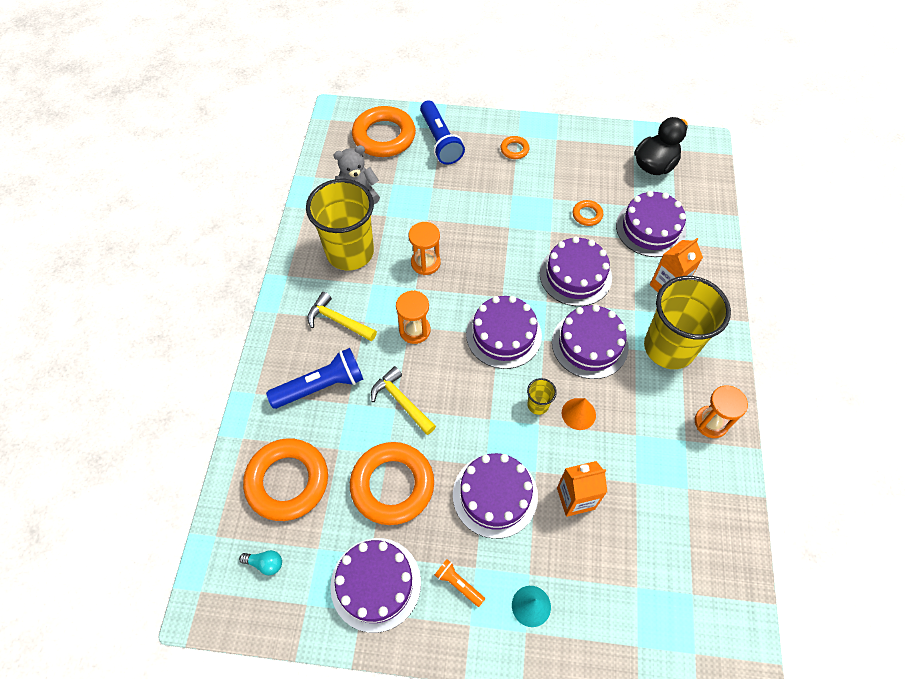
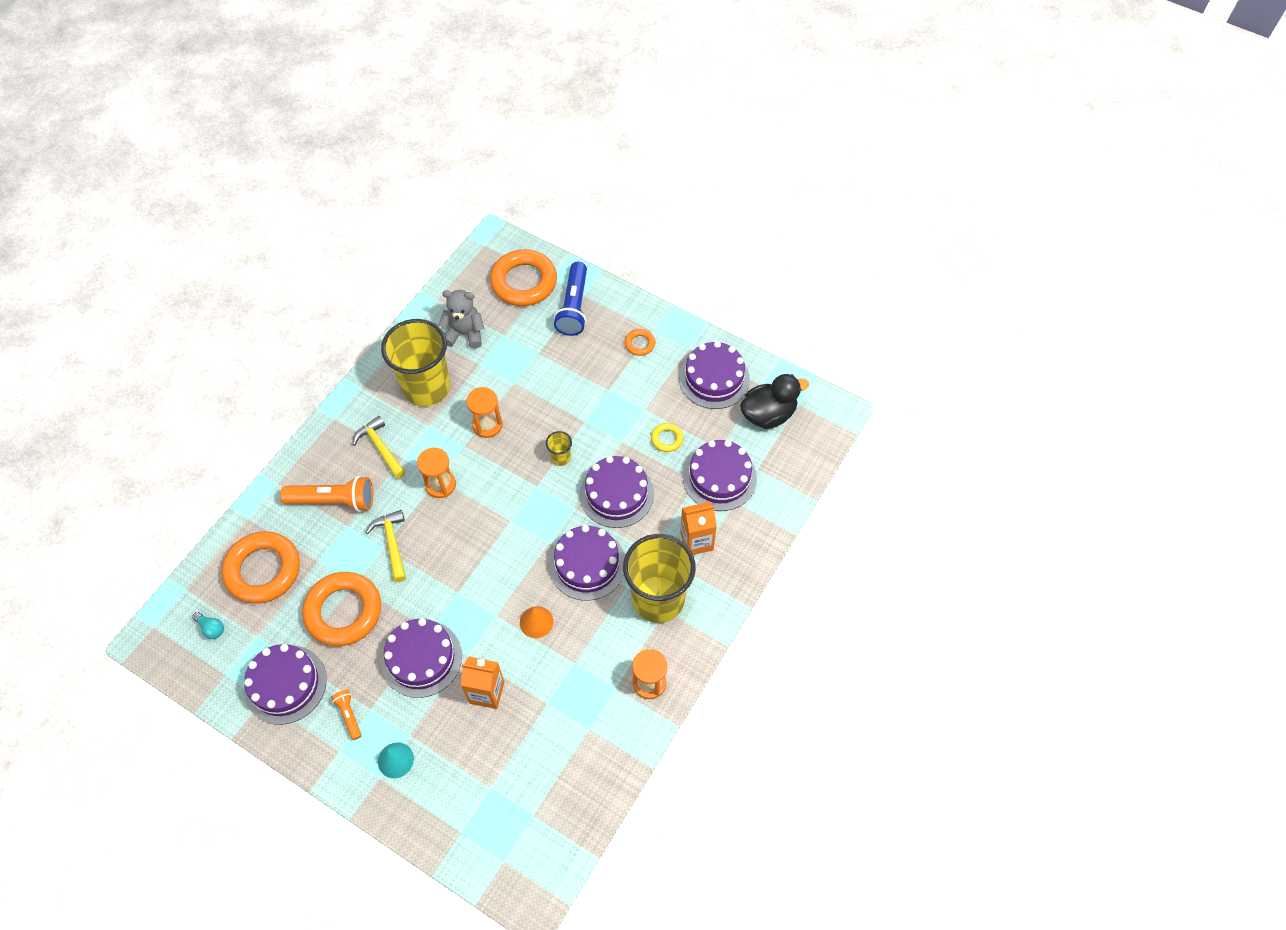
camera: 25 degrees right, 0 degrees up
(321, 386) = (334, 501): blue flashlight -> orange flashlight
(503, 334) = (515, 522): purple cake -> purple cake (714, 378)
(538, 405) = (506, 598): yellow cup -> yellow cup (560, 457)
(587, 215) = (667, 439): orange ring -> yellow ring

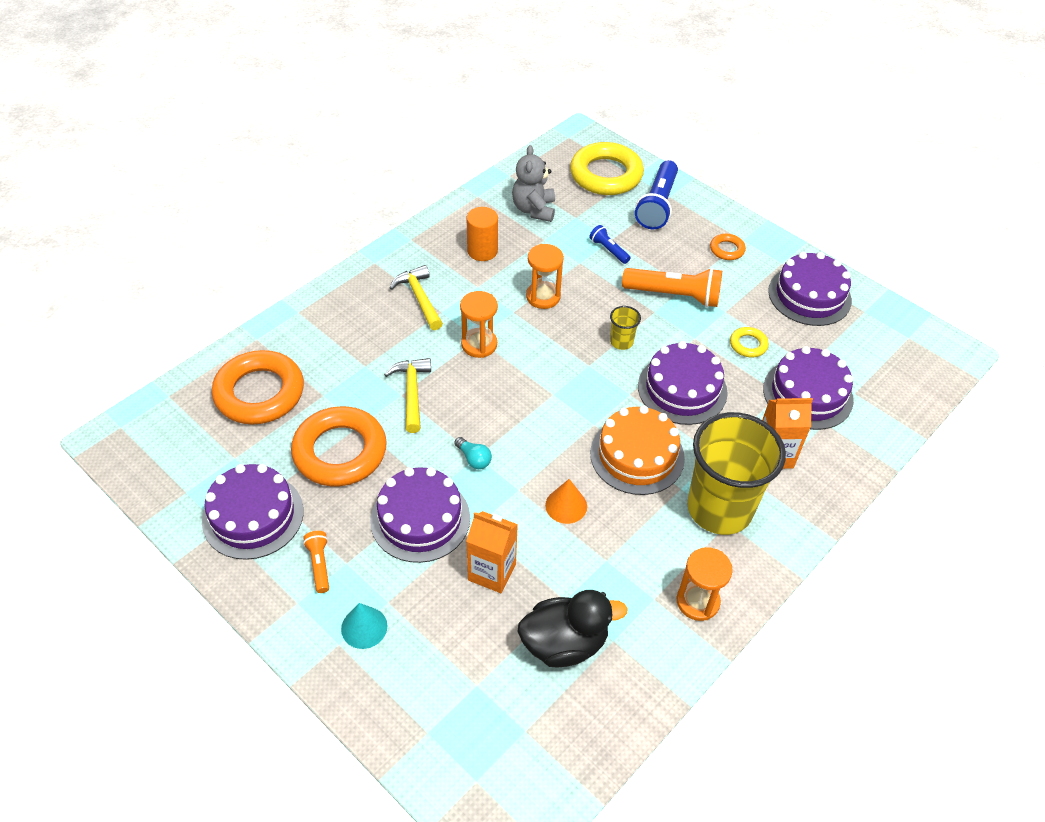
camera: 10 degrees right, 10 degrees down
(211, 628) = (185, 440): turquoise light bulb -> turquoise light bulb (474, 459)
(334, 501) = (356, 339): orange flashlight -> orange flashlight (674, 295)
(426, 387) = (482, 251): yellow cup -> orange cylinder
(465, 333) = (534, 209): grey teddy bear -> grey teddy bear turned 105 degrees counterclockwise
(524, 282) = (606, 175): orange ring -> yellow ring
(537, 364) = (608, 250): none -> blue flashlight
(587, 564) = (637, 455): purple cake -> orange cake
(768, 414) = (871, 341): black duck -> black duck (564, 643)

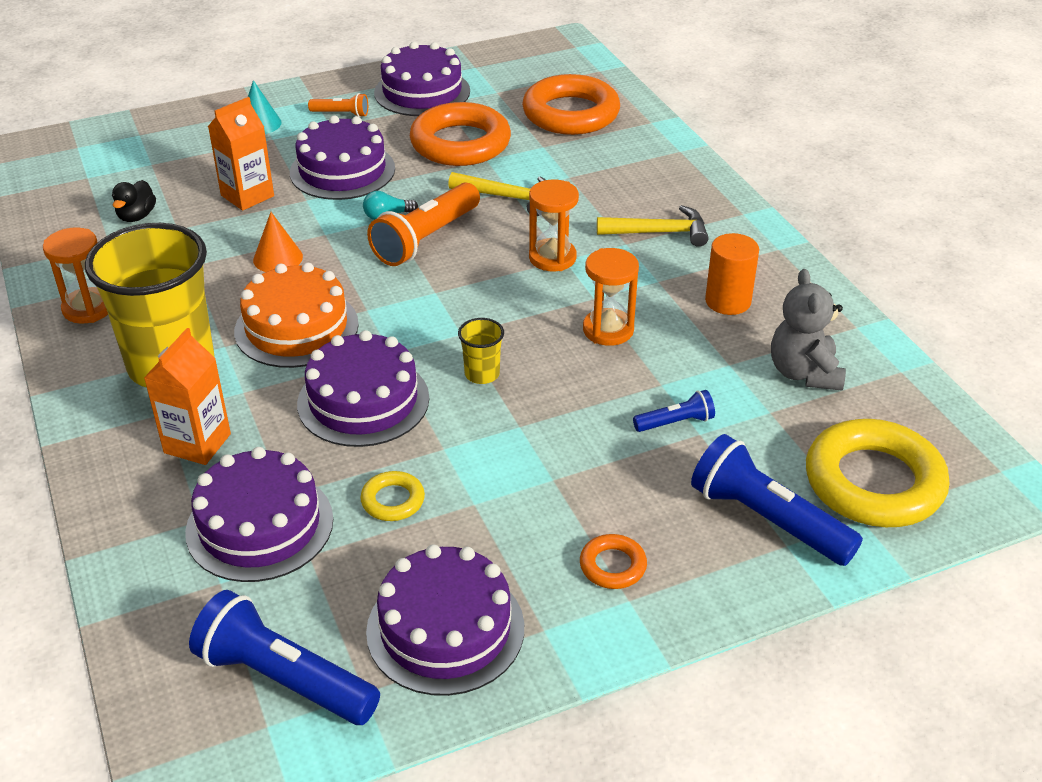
camera: 115 degrees right, 10 degrees down
(534, 209) = (804, 373): grey teddy bear -> grey teddy bear turned 120 degrees counterclockwise
(564, 643) = (137, 216): black duck -> black duck, size x0.54
(674, 295) = (540, 459): orange flashlight -> orange flashlight (426, 239)
(882, 342) = (284, 679): none -> blue flashlight

